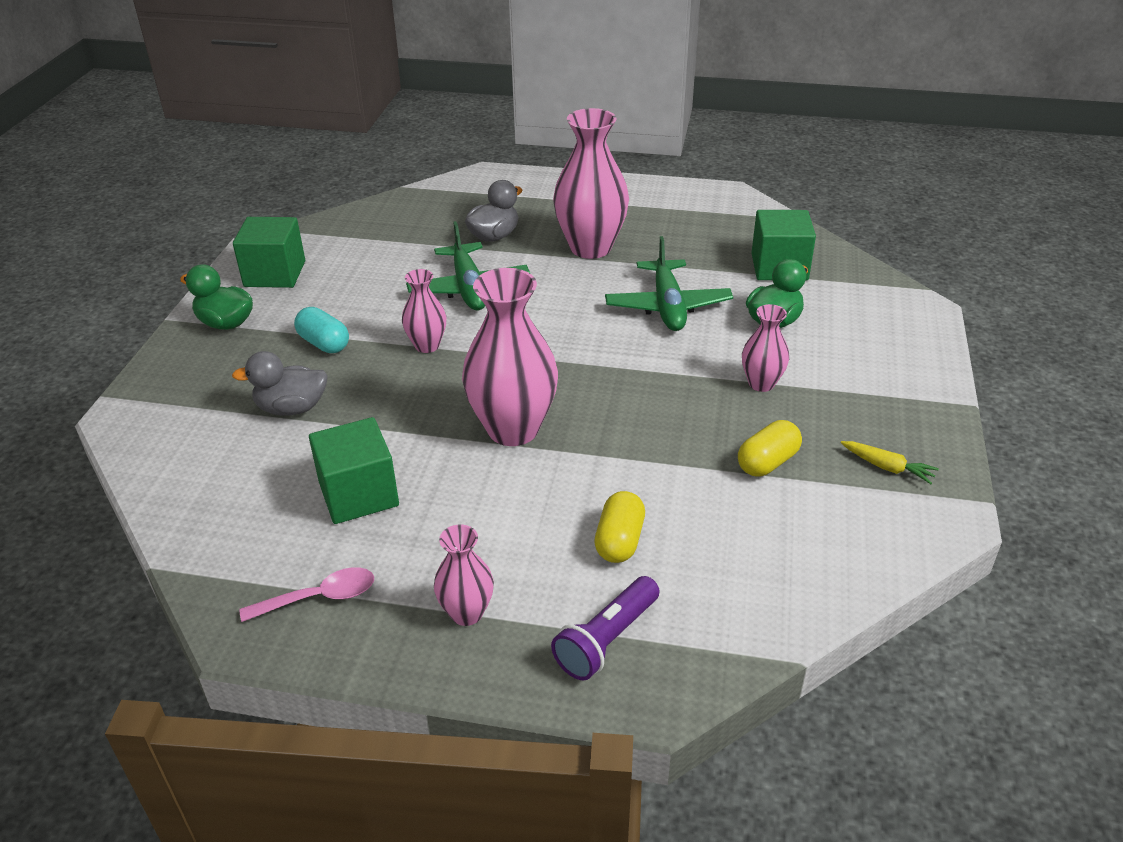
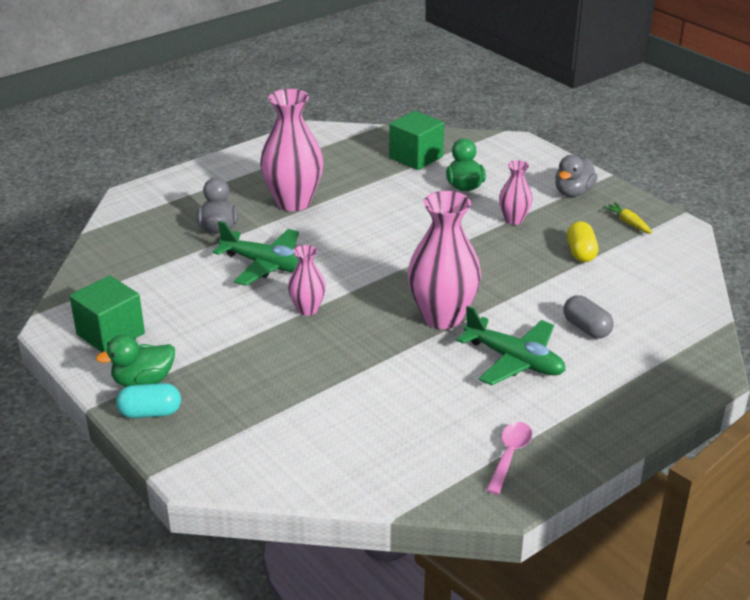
camera: 50 degrees left, 5 degrees down
(292, 408) = (298, 392): grey duck -> grey duck (573, 192)
(324, 343) = (240, 348): turquoise capsule -> turquoise capsule (150, 413)
(358, 494) = (429, 401): green cube -> none
(467, 613) = (585, 406): pink vase -> none
(606, 639) = (656, 369): purple flashlight -> none
(619, 541) = (586, 328): yellow capsule -> grey capsule
(667, 306) = (398, 209): green plane -> green plane (514, 360)
(887, 467) = (628, 223): yellow carrot -> yellow carrot turned 105 degrees counterclockwise

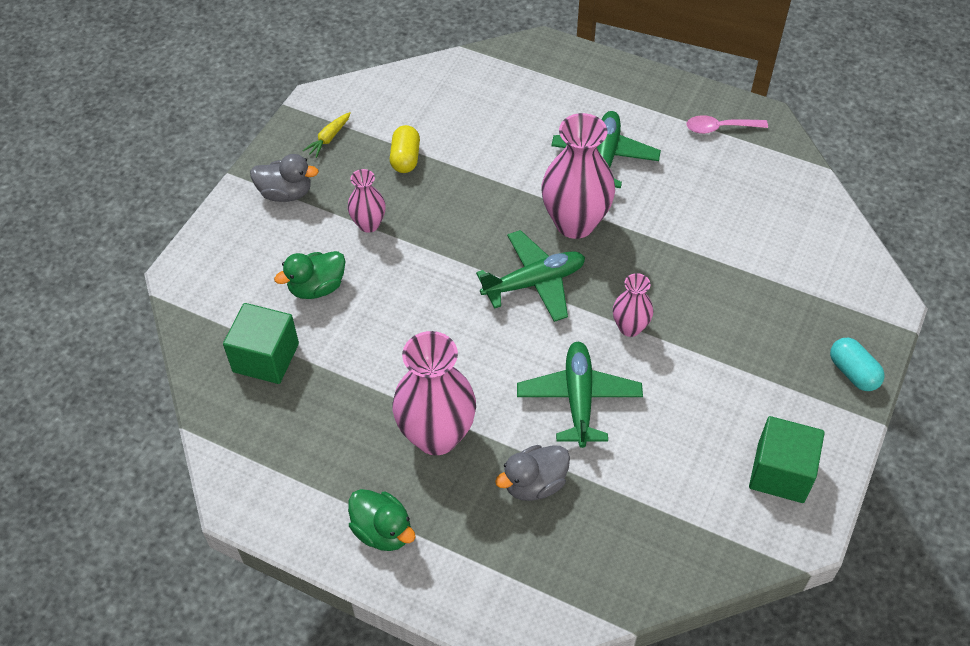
camera: 115 degrees left, 20 degrees up
(143, 381) = (821, 402): green duck -> green duck (383, 531)
(393, 277) = (534, 283): none -> green plane
(581, 253) = (405, 158): yellow capsule -> yellow capsule turned 60 degrees counterclockwise
(586, 328) = (528, 126): grey capsule -> none

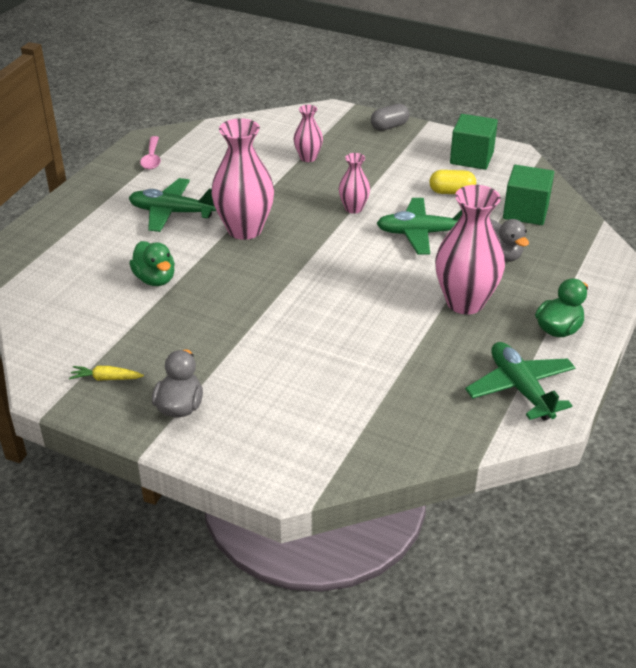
camera: 90 degrees left, 15 degrees down
(266, 357) = (393, 408): green cube -> green cube (525, 212)
(317, 287) = (308, 378): green duck -> green duck (155, 279)
(329, 138) = (106, 378): yellow carrot -> yellow carrot turned 150 degrees clockwise
(369, 224) = (231, 346): pink vase -> pink vase (308, 158)
(405, 158) = (148, 324): yellow capsule -> yellow capsule (451, 192)
(534, 283) = (308, 251): green plane -> green plane (520, 388)
(853, 372) = (389, 126): turquoise capsule -> grey capsule

